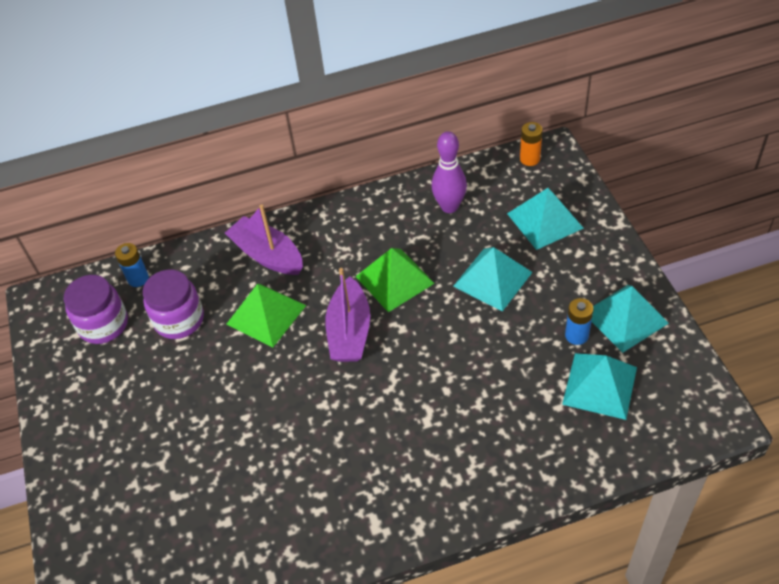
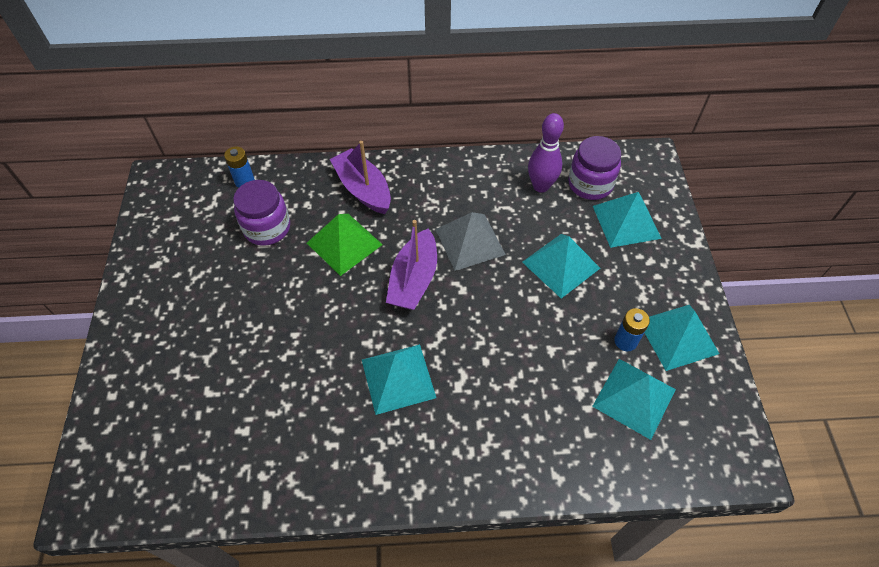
camera: 10 degrees right, 5 degrees up
(103, 324) = (201, 215): purple jar -> purple jar (590, 184)
(365, 430) = (398, 378): none -> turquoise pyramid
(395, 279) = (470, 241): green pyramid -> grey pyramid
(530, 159) = (628, 160): orange battery -> none

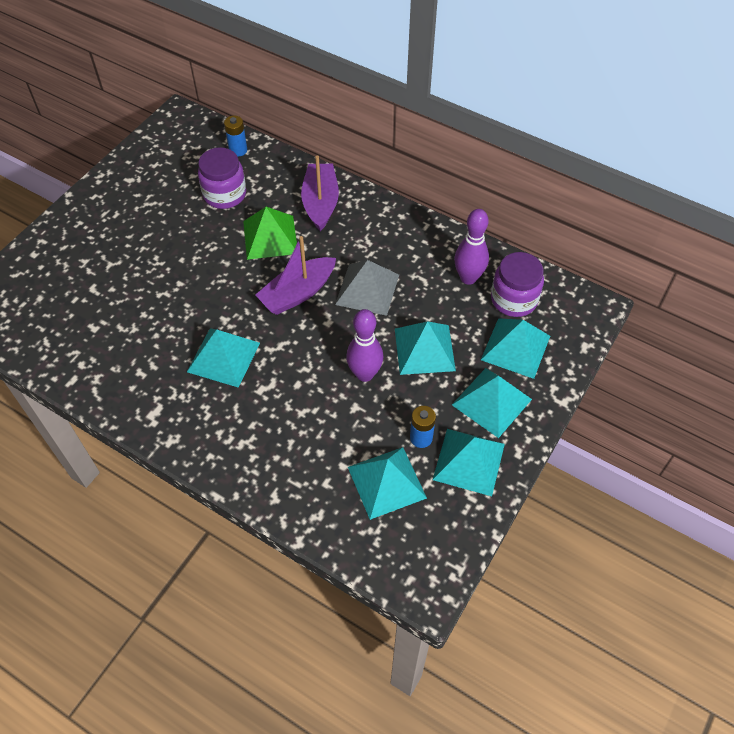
camera: 35 degrees right, 0 degrees up
(533, 316) = (364, 374): none -> purple bowling pin
(649, 276) = (491, 402): none -> turquoise pyramid

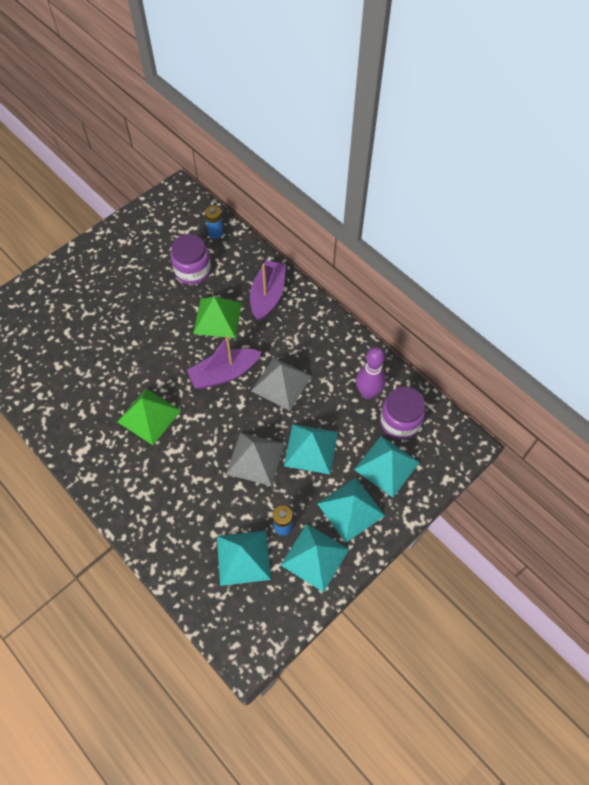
camera: 15 degrees right, 5 degrees up
(223, 357) = (149, 416): turquoise pyramid -> green pyramid
(364, 374) = (255, 458): purple bowling pin -> grey pyramid

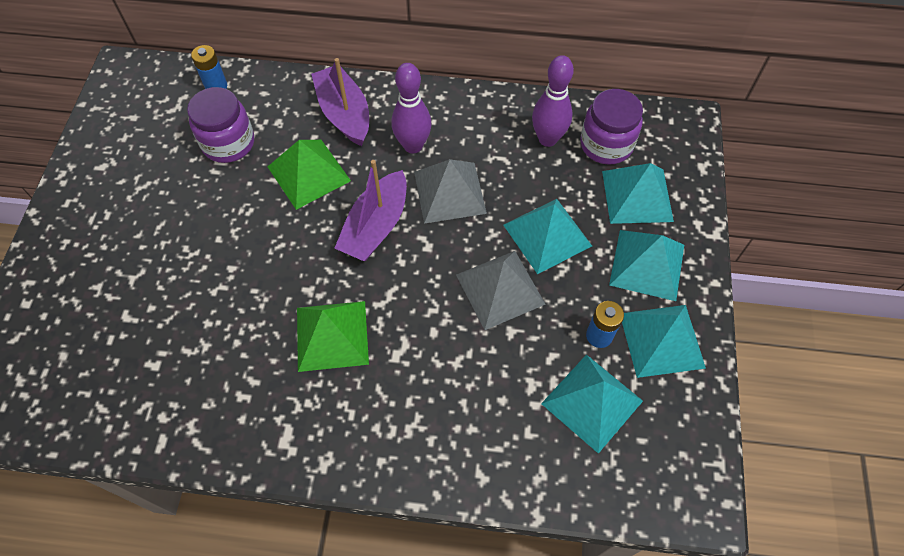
camera: 40 degrees left, 0 degrees up
(287, 341) = (413, 146): none -> purple bowling pin

